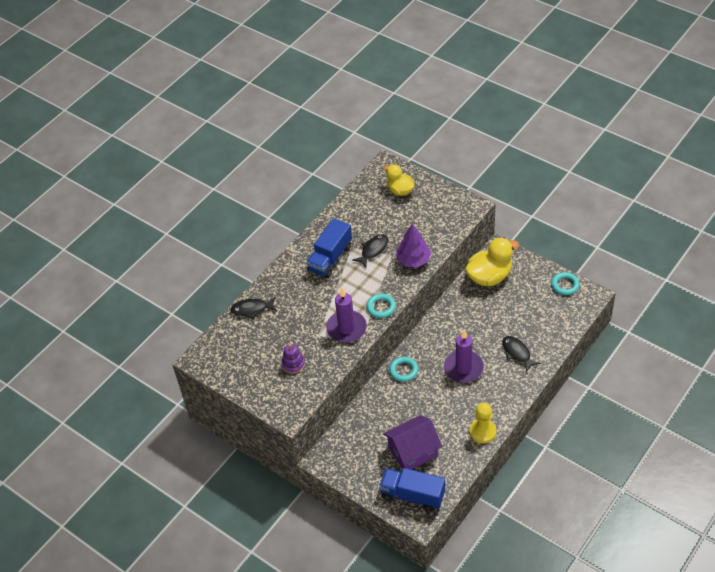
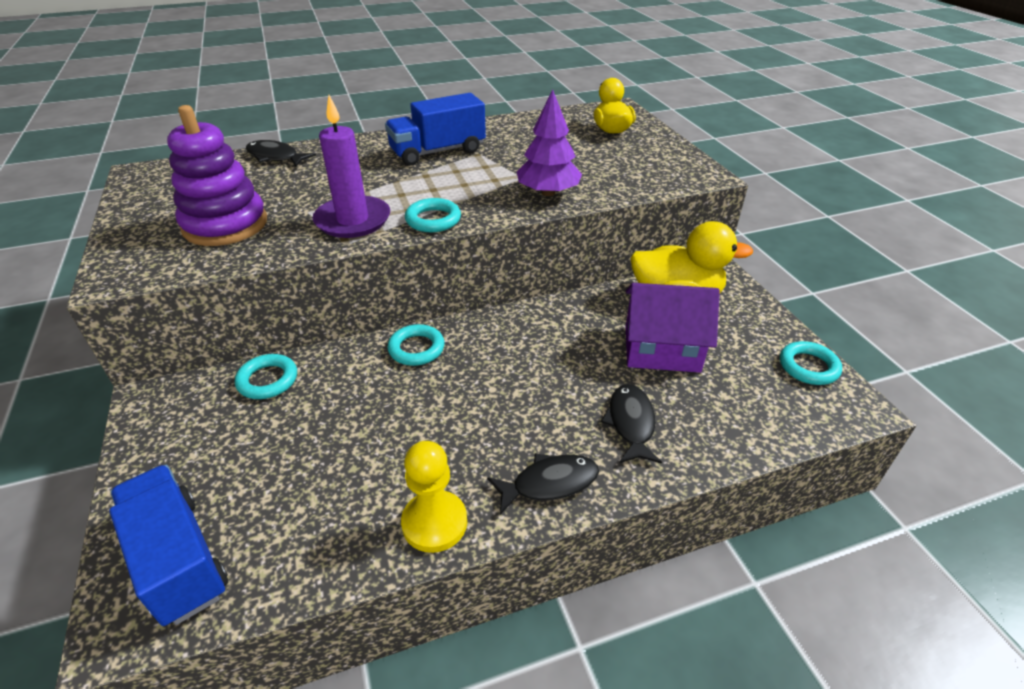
camera: 30 degrees right, 10 degrees down
(293, 364) = (225, 225): purple stacking toy -> purple stacking toy, size x1.89
(359, 422) = (268, 380): none -> turquoise ring
(373, 250) = (503, 164): black fish -> black fish (549, 483)
(413, 451) = (281, 476): purple house -> purple house (661, 349)
(463, 368) = (512, 395): purple candle -> none

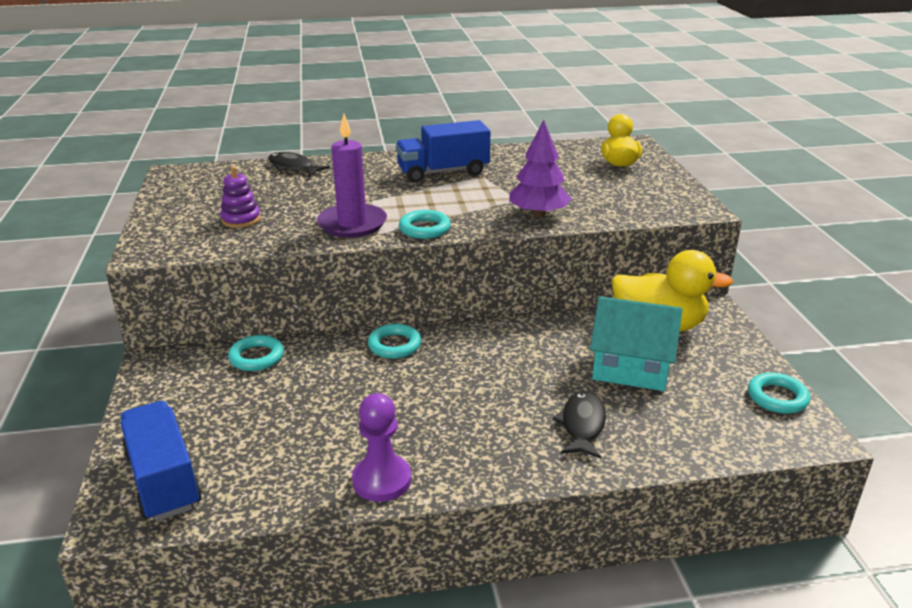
camera: 10 degrees right, 10 degrees down
(225, 225) = (241, 219): purple stacking toy -> purple stacking toy, size x0.53
(434, 523) = (382, 480): yellow pawn -> purple pawn
(549, 483) = (492, 463): black fish -> none
(661, 349) = (631, 368): purple house -> turquoise house

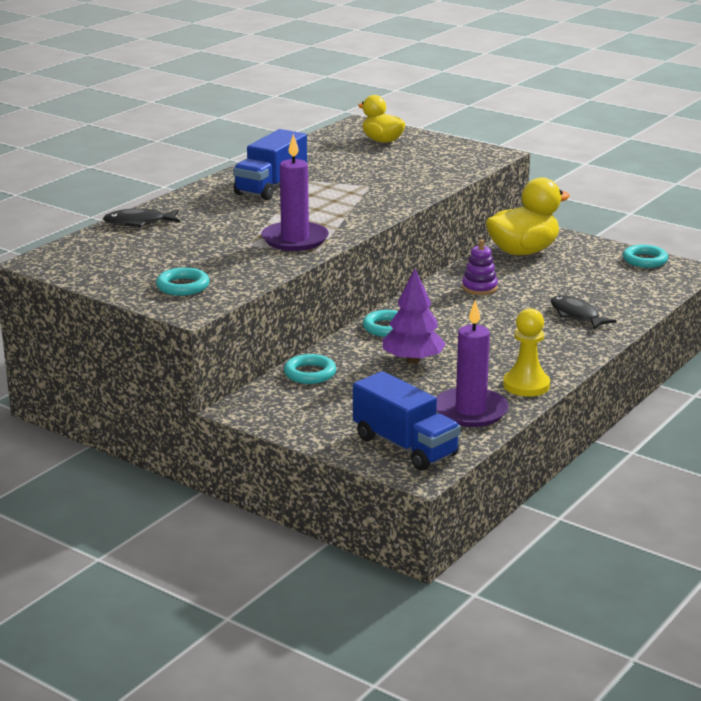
camera: 45 degrees left, 5 degrees down
(163, 479) = (405, 446): blue truck -> blue truck turned 150 degrees counterclockwise
(241, 219) = (202, 267): purple stacking toy -> purple stacking toy (479, 288)
(282, 477) = (470, 411): none -> purple candle
(382, 480) = (526, 385): purple pawn -> yellow pawn
(424, 229) = (352, 224): turquoise ring -> turquoise ring (183, 286)
(538, 214) = (404, 190): purple tree -> purple tree (412, 360)
(631, 368) = (549, 278): turquoise house -> none

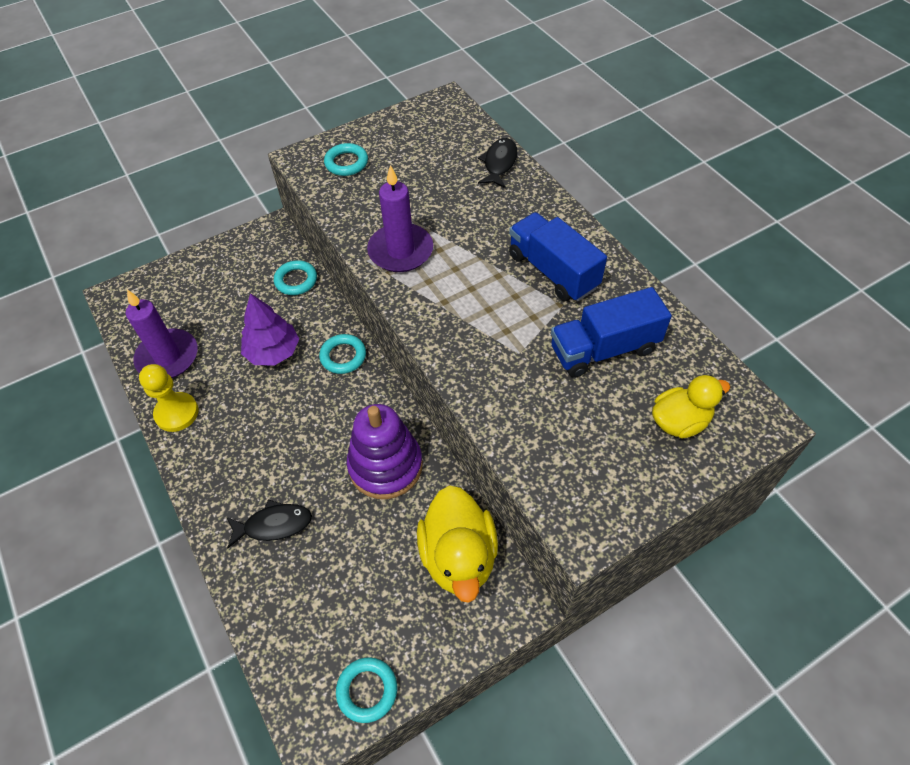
camera: 115 degrees right, 30 degrees up
(405, 446) = (153, 299): blue truck -> blue truck (604, 349)
(479, 288) = (385, 466): purple stacking toy -> purple stacking toy, size x1.89

